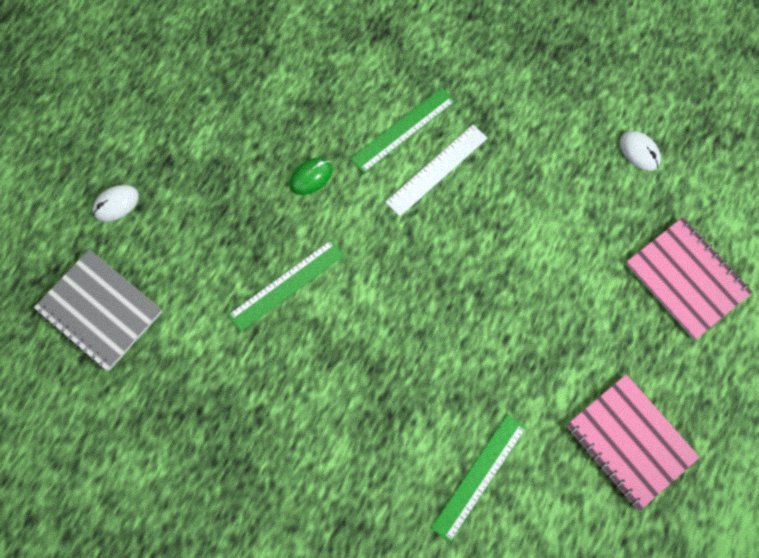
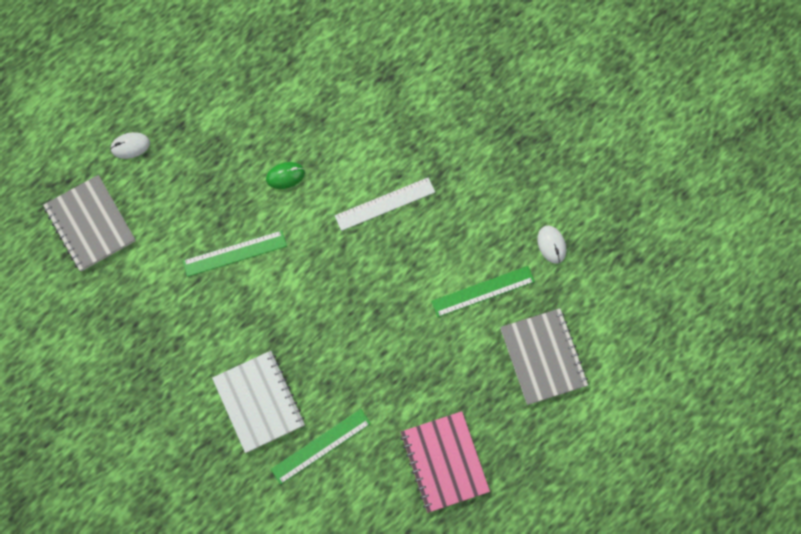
camera: 20 degrees right, 0 degrees up
(384, 450) = (259, 402): none -> white notebook
(403, 130) = (371, 162): green ruler -> green ruler (483, 291)
(686, 278) = (543, 357): pink notebook -> grey notebook

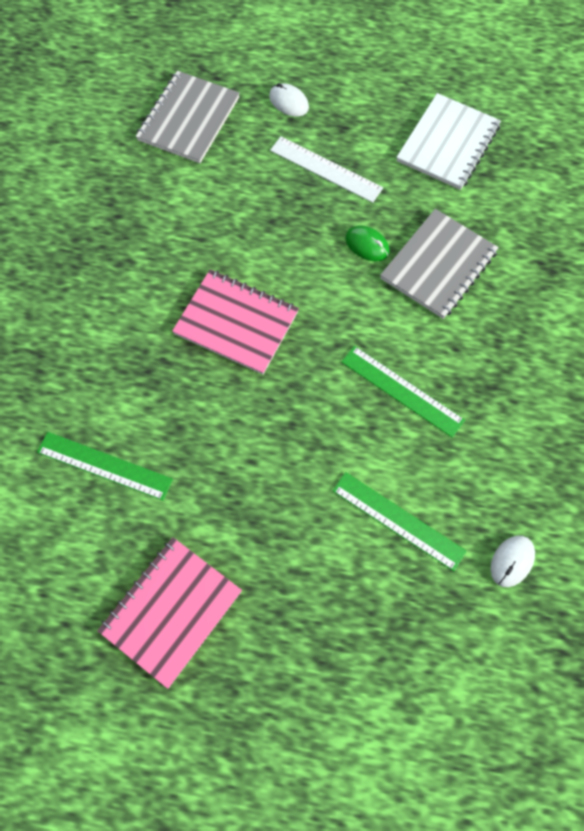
camera: 55 degrees right, 5 degrees down
(235, 253) = (252, 253): green ruler -> green ruler (402, 391)
(259, 402) = (113, 374): white notebook -> white notebook (448, 144)
(280, 298) = (236, 323): none -> pink notebook
(385, 204) = (414, 355): white ruler -> white ruler (325, 169)
(543, 357) = (373, 643): grey notebook -> grey notebook (438, 265)

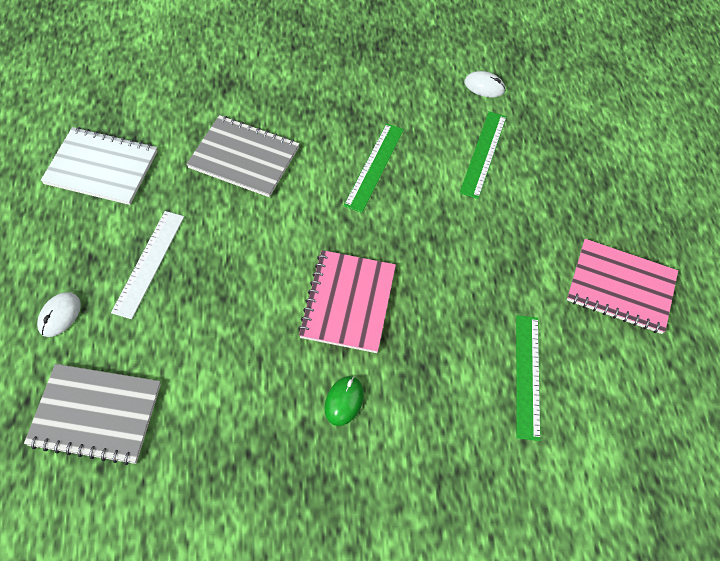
camera: 110 degrees left, 10 degrees down
(367, 245) = (234, 213): green mouse -> green mouse (344, 401)

